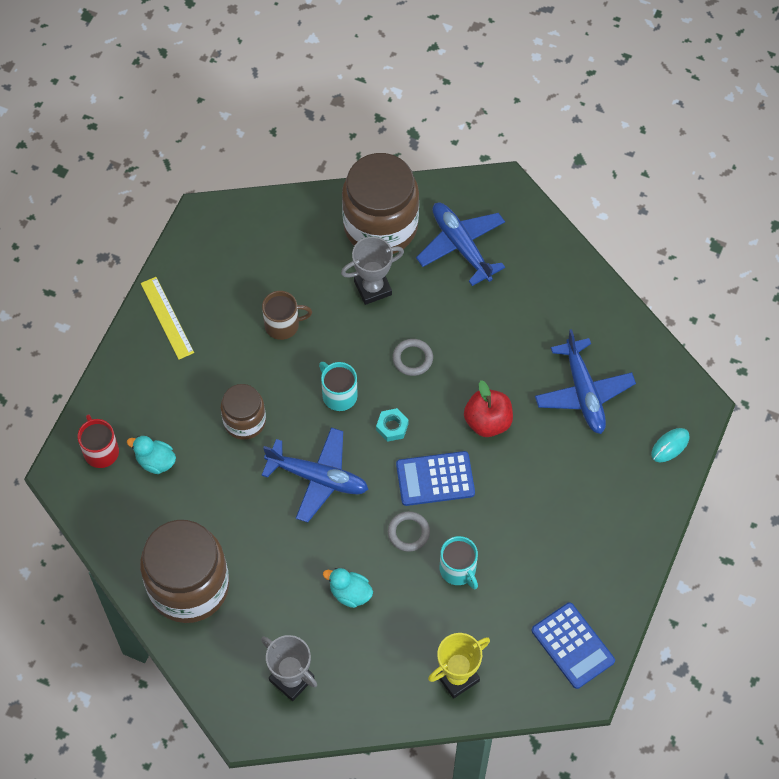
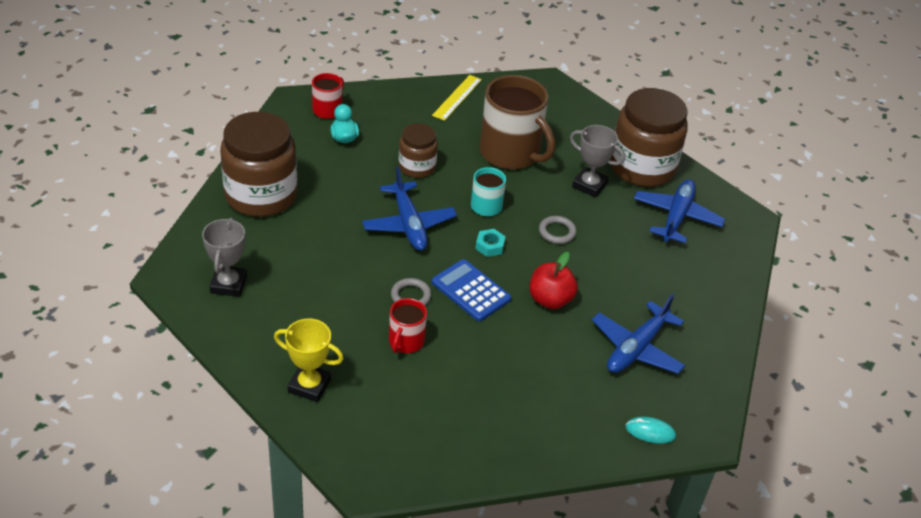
camera: 50 degrees right, 20 degrees down
(283, 325) = (511, 153): brown mug -> brown mug, size x2.00
(350, 593) = (329, 285): turquoise duck -> none
(458, 570) = (405, 341): turquoise mug -> red mug
(572, 646) = (402, 453): blue calculator -> none

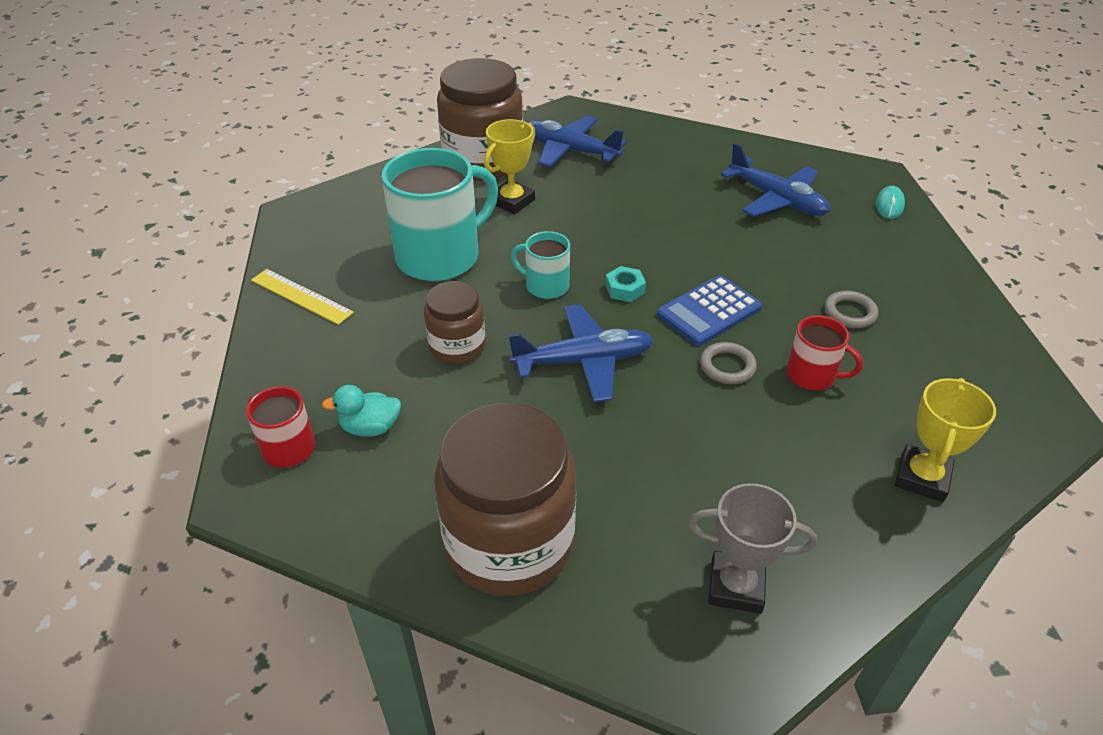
camera: 80 degrees left, 0 degrees up
(511, 153) = (440, 256): brown mug -> turquoise mug
(550, 300) = (714, 249): red apple -> none
(557, 232) = (596, 233): grey ring -> grey ring (850, 313)
(589, 185) = (512, 201): grey trophy -> yellow trophy

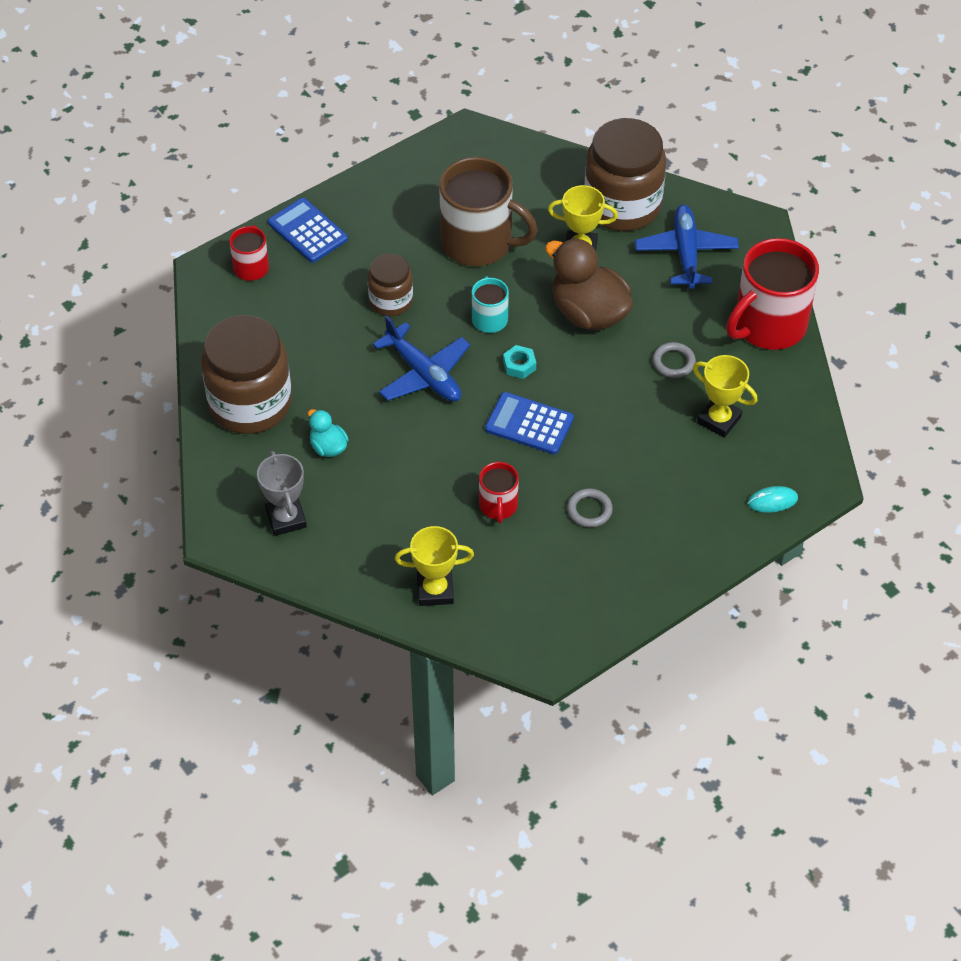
camera: 60 degrees right, 10 degrees up
(288, 374) = (307, 231): none -> blue calculator
(301, 296) = (381, 193): yellow ruler -> none
(370, 427) = (292, 296): turquoise duck -> turquoise duck (328, 447)
(440, 256) = (479, 243): turquoise mug -> brown mug
(593, 224) = (588, 313): none -> brown duck
(686, 141) = (768, 325): none -> red mug
(727, 366) = (474, 455): grey ring -> grey ring (673, 362)
(777, 199) = (719, 420): blue plane -> yellow trophy

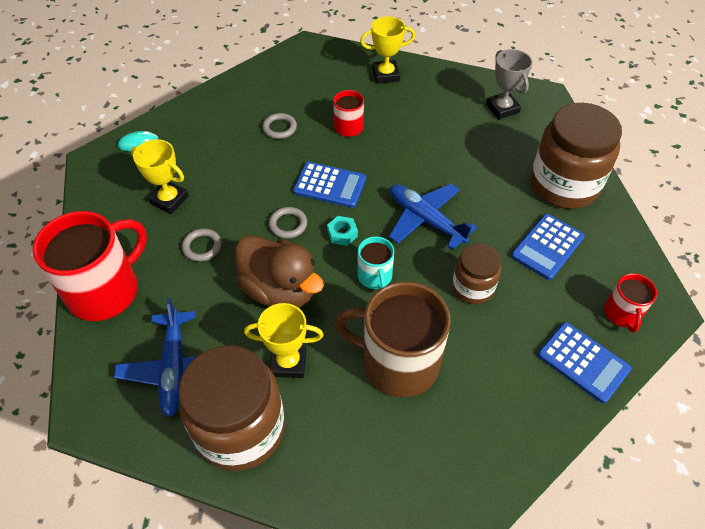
camera: 175 degrees right, 0 degrees up
(299, 335) = (547, 247): none -> blue calculator
(328, 447) = (488, 157): turquoise duck -> none
(579, 380) = (288, 224): none -> grey ring

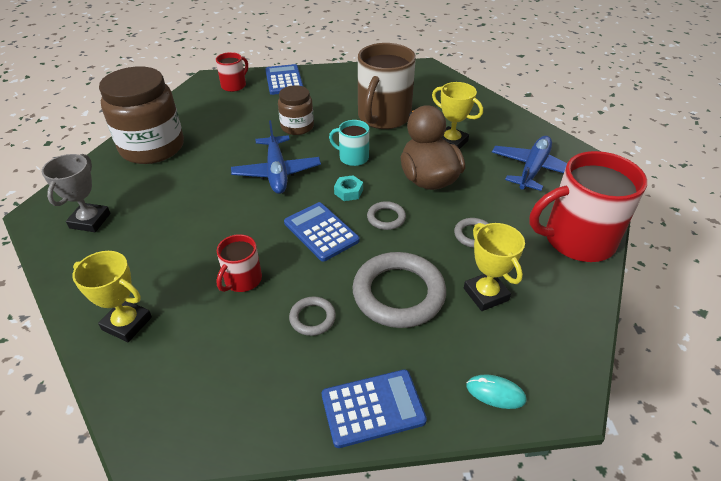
camera: 145 degrees left, 10 degrees down
(234, 169) = (398, 293): none -> grey ring
(240, 428) = (501, 129): brown jar -> none
(375, 276) = (353, 157): turquoise mug -> turquoise mug turned 90 degrees counterclockwise
(397, 362) = (383, 117): brown mug -> brown mug turned 60 degrees clockwise
(547, 247) = (222, 124): blue calculator -> blue calculator (373, 408)

